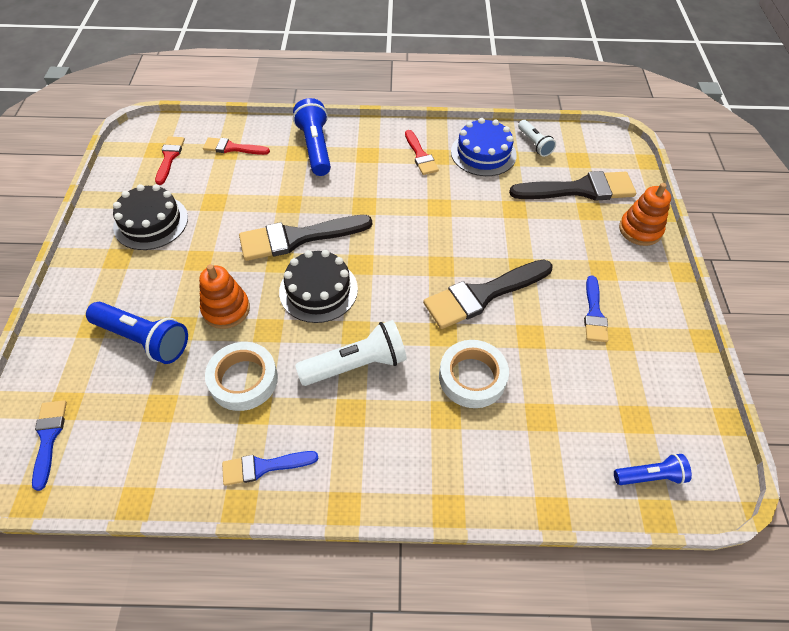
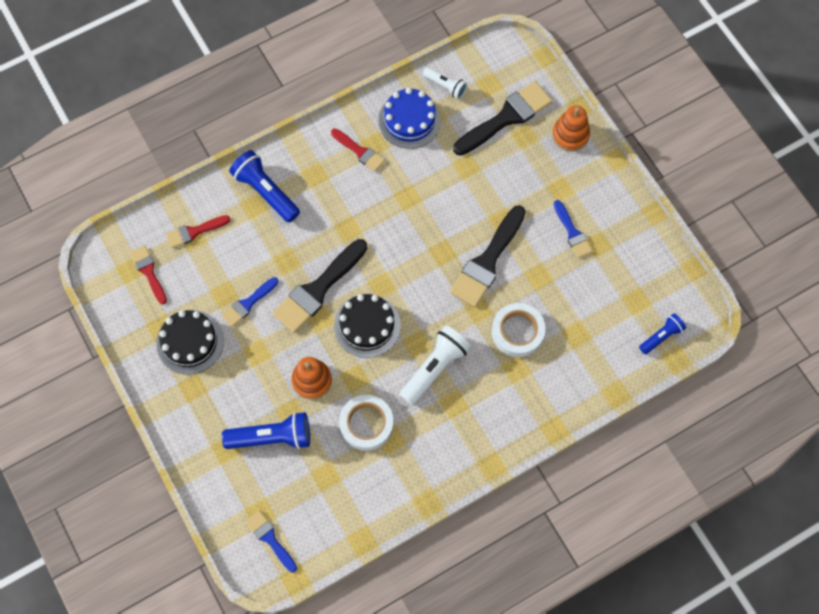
camera: 30 degrees left, 15 degrees up
(263, 467) = (424, 472): blue brush -> blue brush (248, 303)

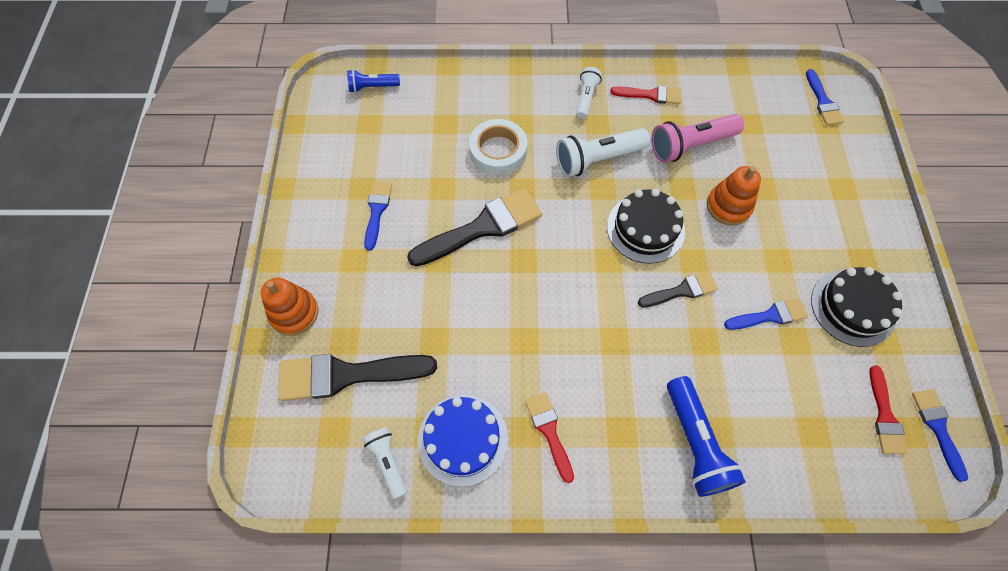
camera: 150 degrees left, 5 degrees down
(112, 282) = (937, 428): none -> blue brush
(194, 232) = (809, 438): red brush -> red brush (650, 95)
(272, 437) = (790, 176): blue flashlight -> none
(318, 289) = (681, 291): black brush -> black brush, size x0.56
(366, 424) = (690, 145): white tape -> pink flashlight
(478, 426) = (586, 98): none -> white flashlight

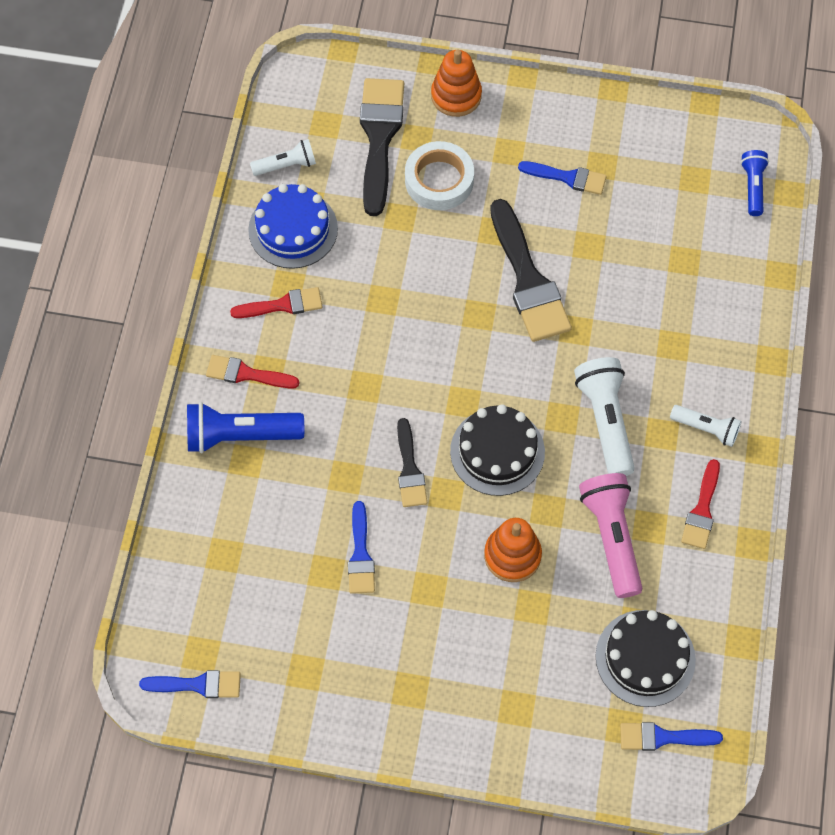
camera: 100 degrees right, 0 degrees up
(498, 151) = (633, 312): white tape -> white tape (439, 180)
(853, 307) = (352, 652): black cake -> black cake (645, 658)
(884, 416) = (223, 634): red brush -> red brush (246, 374)

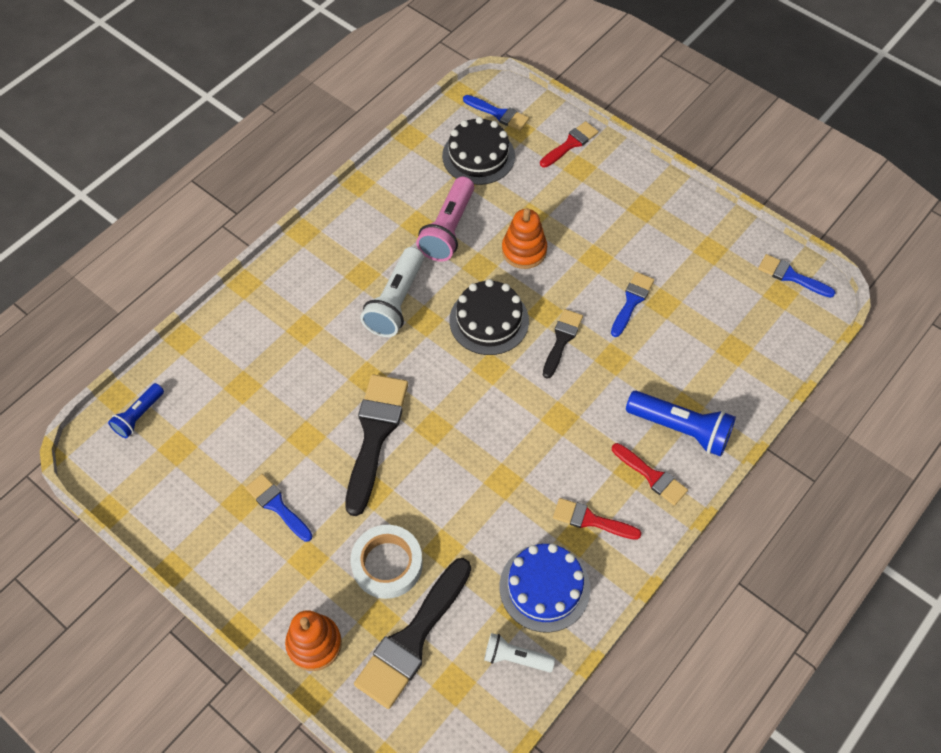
camera: 150 degrees left, 5 degrees down
(702, 510) = (374, 216): red brush -> red brush (570, 144)
(706, 429) = (329, 262): white flashlight -> none

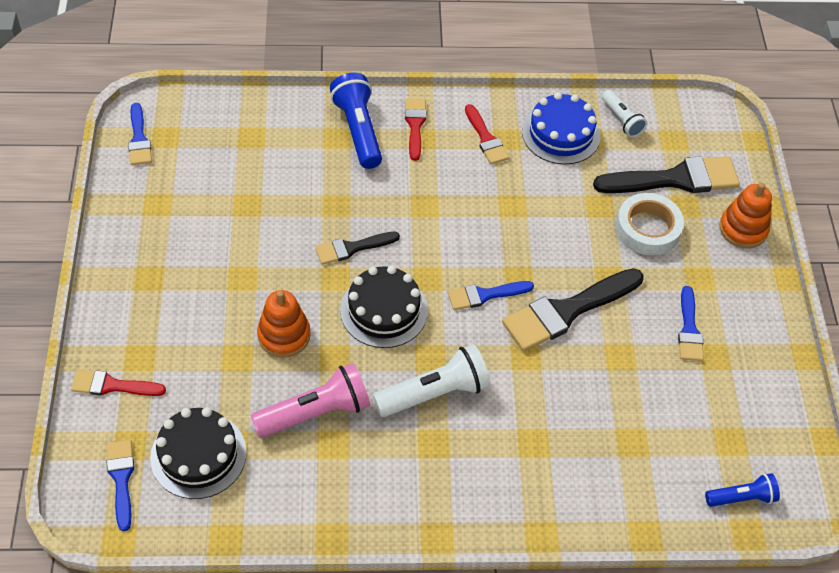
camera: 135 degrees left, 5 degrees down
(632, 301) = (266, 225): blue brush -> blue brush (485, 295)

